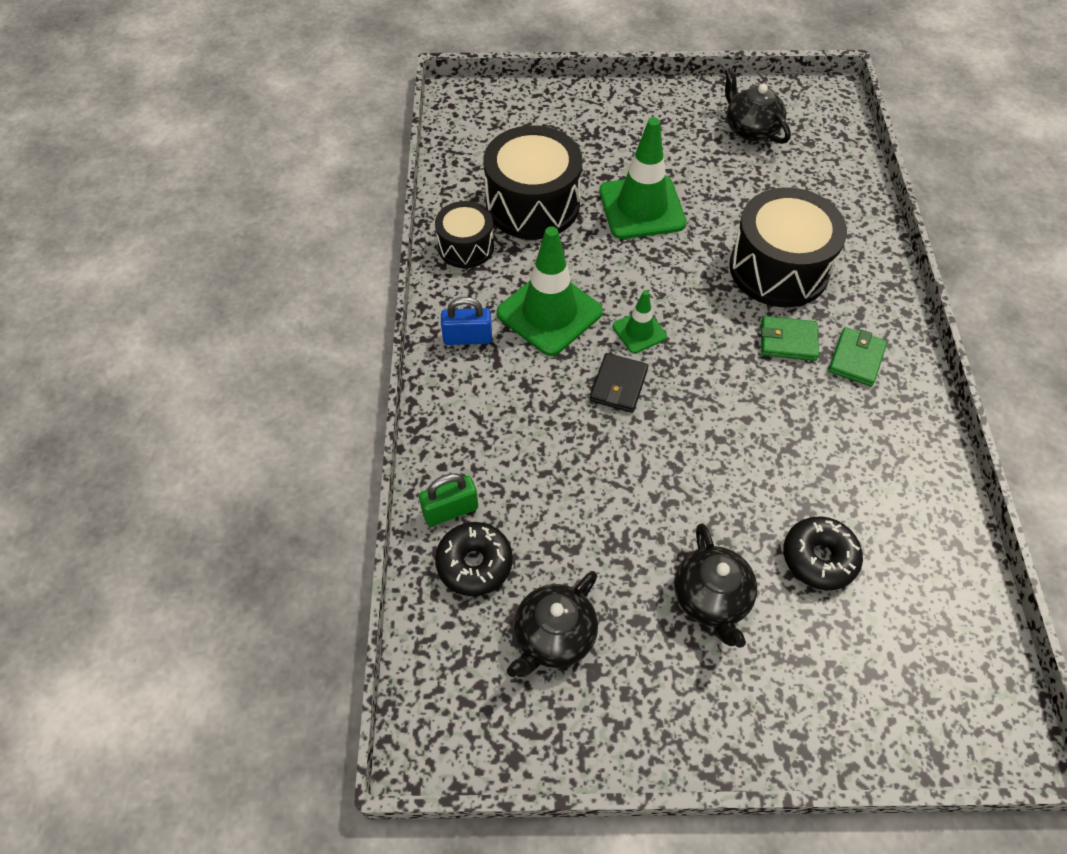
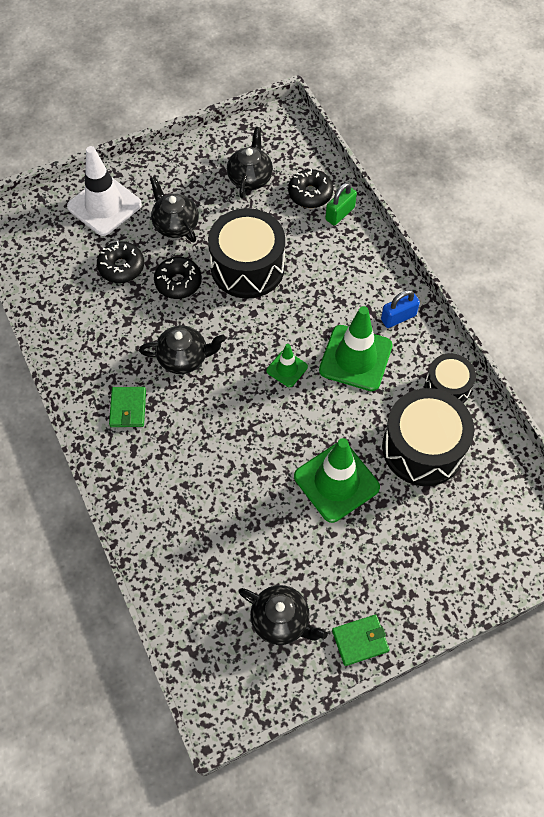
camera: 155 degrees right, 5 degrees up
(618, 385) = (282, 324): black wallet -> none
(739, 498) = (178, 282): none -> black donut
(765, 392) = (184, 358): none -> black teapot
(778, 268) = (206, 466): black drum -> black drum (247, 267)
(788, 341) = (180, 403): green wallet -> green wallet (360, 641)
(822, 688) = (104, 206): none -> white traffic cone

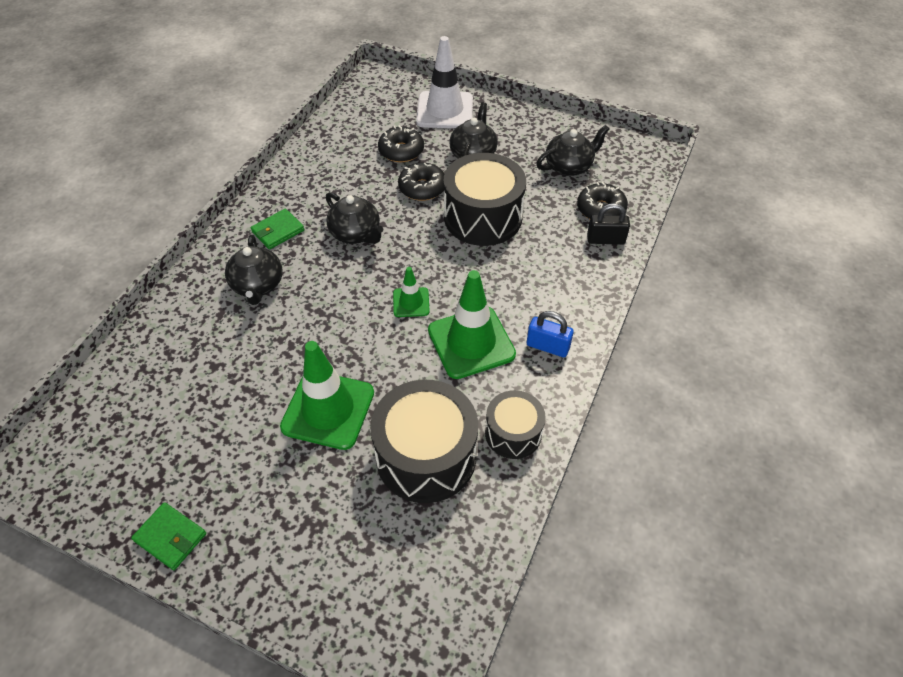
camera: 50 degrees right, 10 degrees down
(281, 620) = (150, 458): black teapot -> black teapot (258, 285)
(340, 214) = (605, 239): green padlock -> black padlock

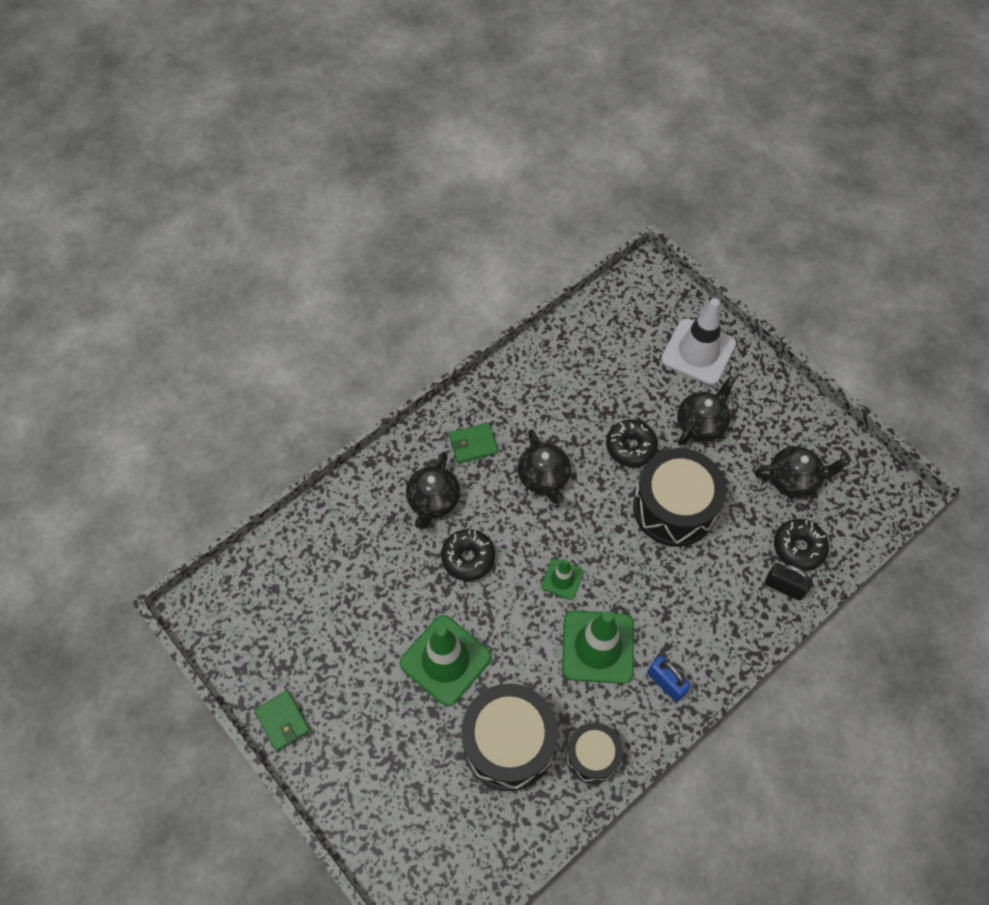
camera: 25 degrees right, 10 degrees up
(401, 151) = (630, 390): black donut -> black donut (468, 558)

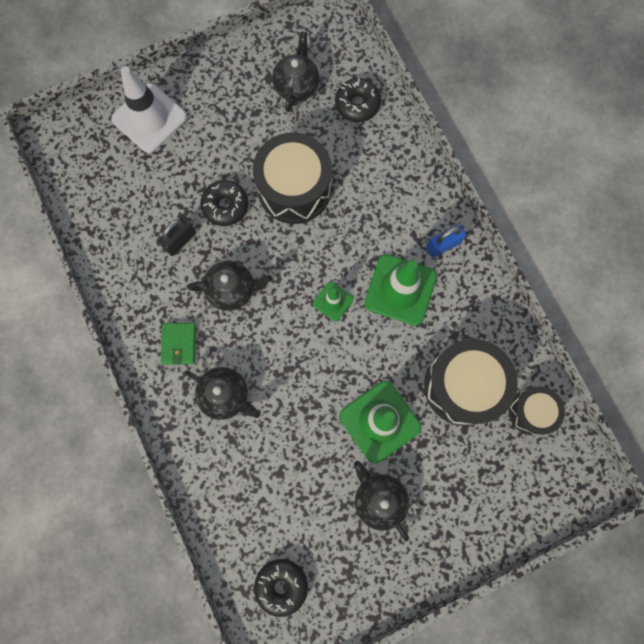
camera: 75 degrees left, 15 degrees up
(283, 721) = (399, 581): green wallet -> none
(468, 558) = (291, 377): black donut -> black donut (281, 585)
(592, 756) = (488, 321): black drum -> black drum (531, 412)
(701, 423) = (221, 140): black teapot -> black teapot (379, 499)
(784, 586) = (387, 127): black padlock -> black padlock (180, 240)

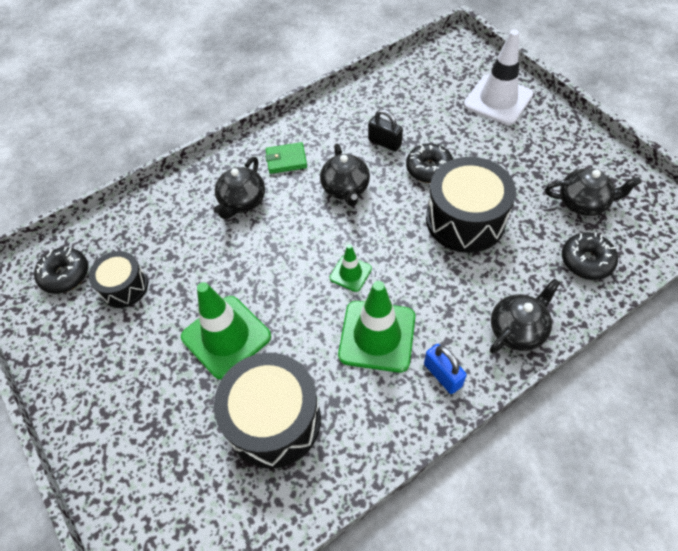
camera: 85 degrees right, 20 degrees down
(379, 499) = (144, 348): black teapot -> black teapot (517, 329)
(531, 412) = (249, 508): black drum -> black drum (124, 287)

